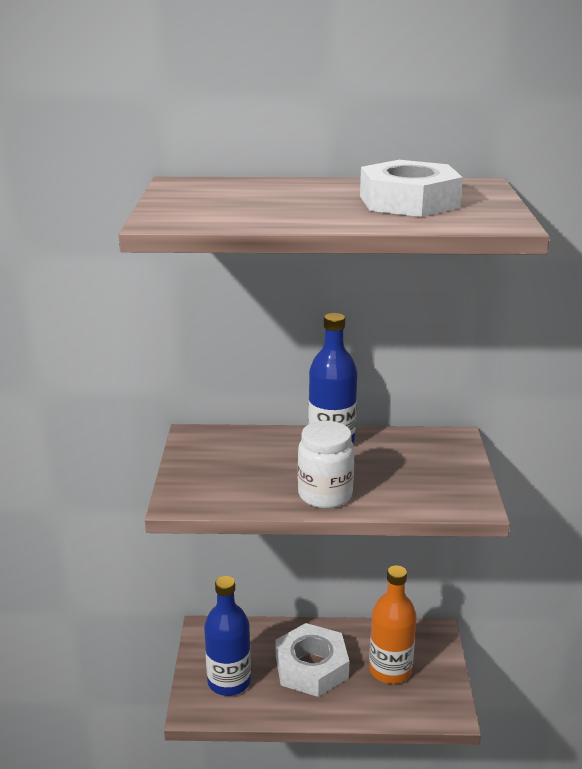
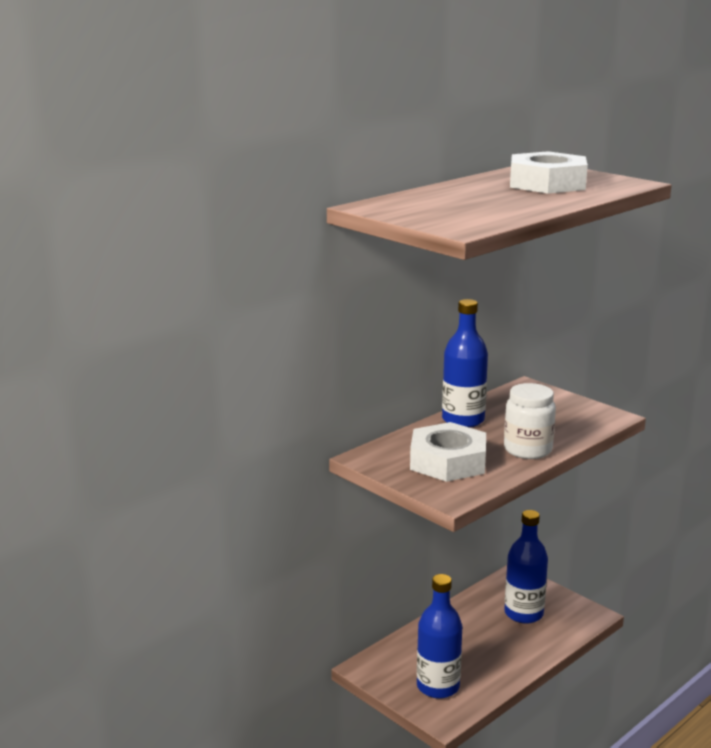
camera: 45 degrees left, 5 degrees down
(311, 667) = (475, 643): white nut -> white nut (448, 461)
(390, 670) = (523, 613): orange bottle -> blue bottle

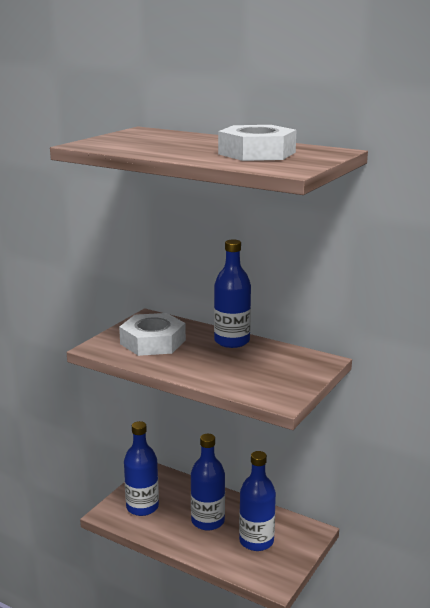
camera: 75 degrees right, 0 degrees up
(480, 640) = (208, 521): none -> blue bottle
(527, 450) = (187, 368): white jar -> none

